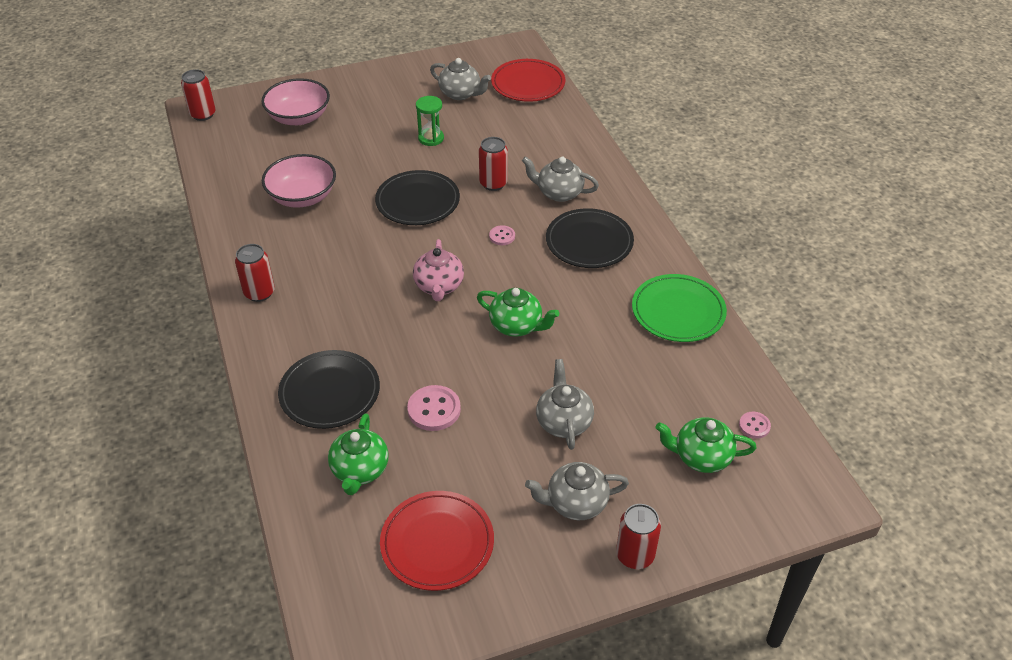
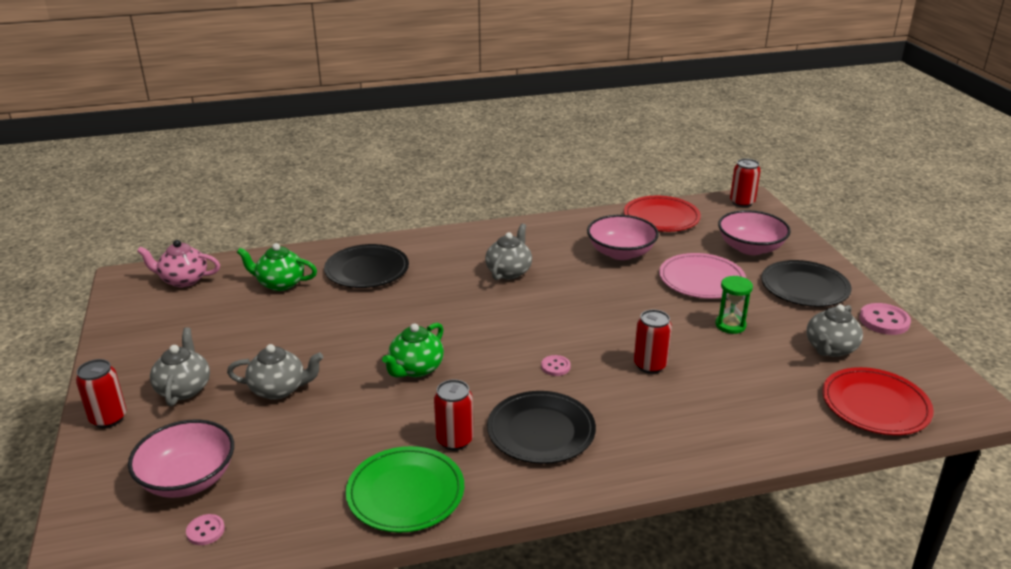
camera: 95 degrees right, 15 degrees down
(259, 293) = (491, 237): red can -> red can (454, 440)
(356, 149) = (701, 280): none -> pink plate
(417, 201) = (615, 315): black plate -> black plate (804, 287)
(434, 409) = (327, 318): pink button -> pink button (884, 321)
(437, 543) = (191, 316): red plate -> red plate (661, 217)
(439, 286) = (482, 324): pink teapot -> pink teapot (183, 280)
(559, 193) = (634, 414): grey teapot -> grey teapot (509, 271)
(701, 457) = (188, 479): green teapot -> pink bowl

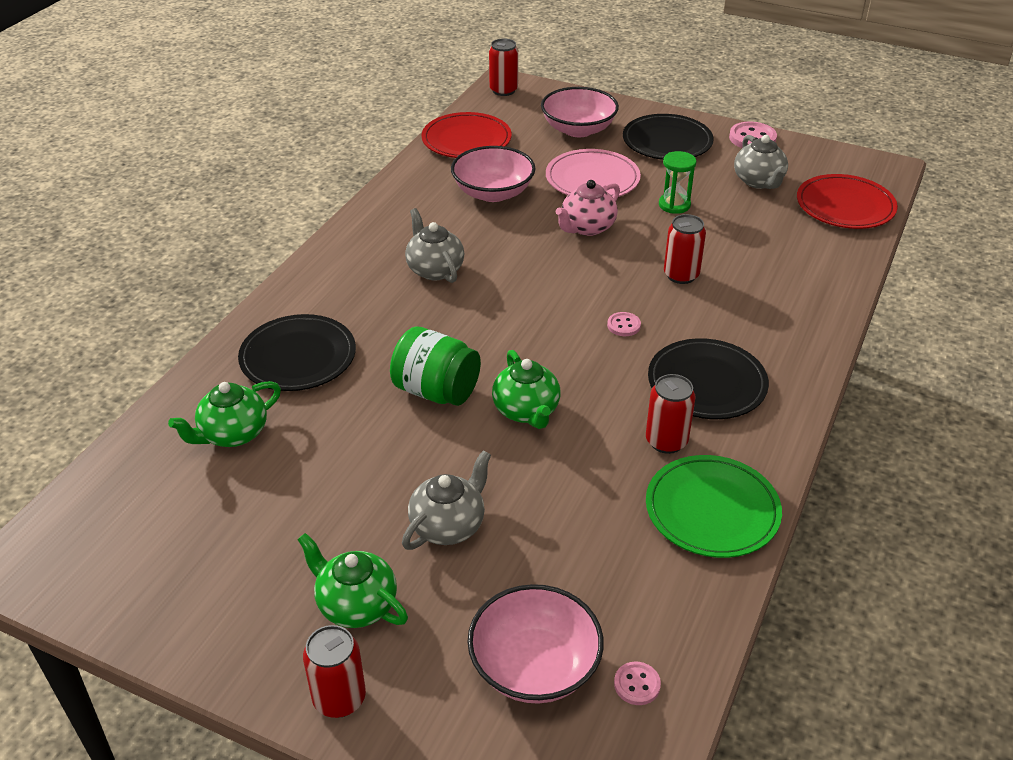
camera: 50 degrees left, 10 degrees up
(183, 280) = (105, 513): pink teapot -> pink teapot (587, 227)
(184, 389) = (356, 605): grey teapot -> green teapot
(394, 328) = (436, 391): none -> green jar

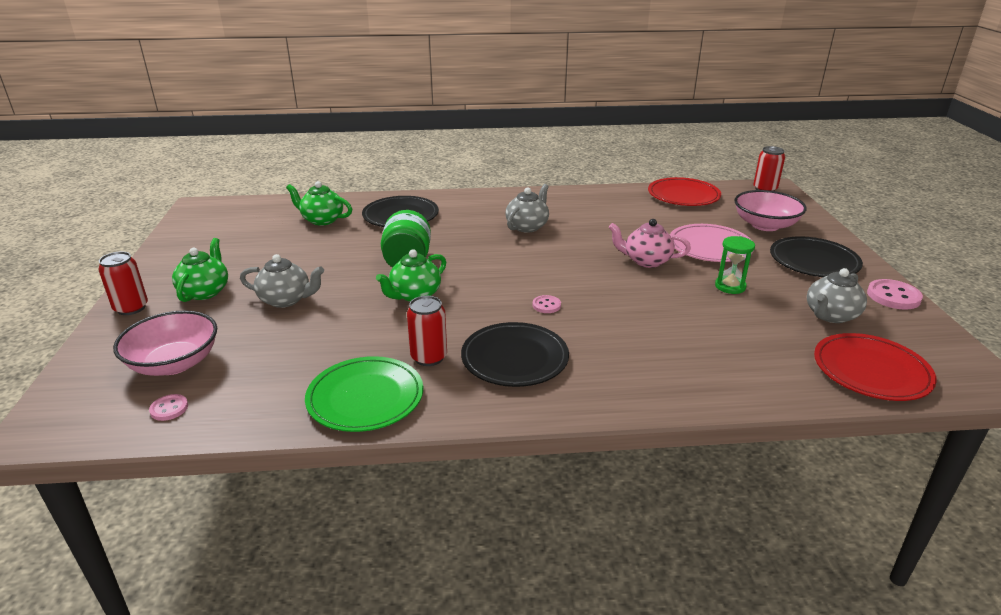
camera: 60 degrees right, 10 degrees down
(493, 193) = (637, 220): pink bowl -> none
(681, 275) = (640, 313): red can -> none

